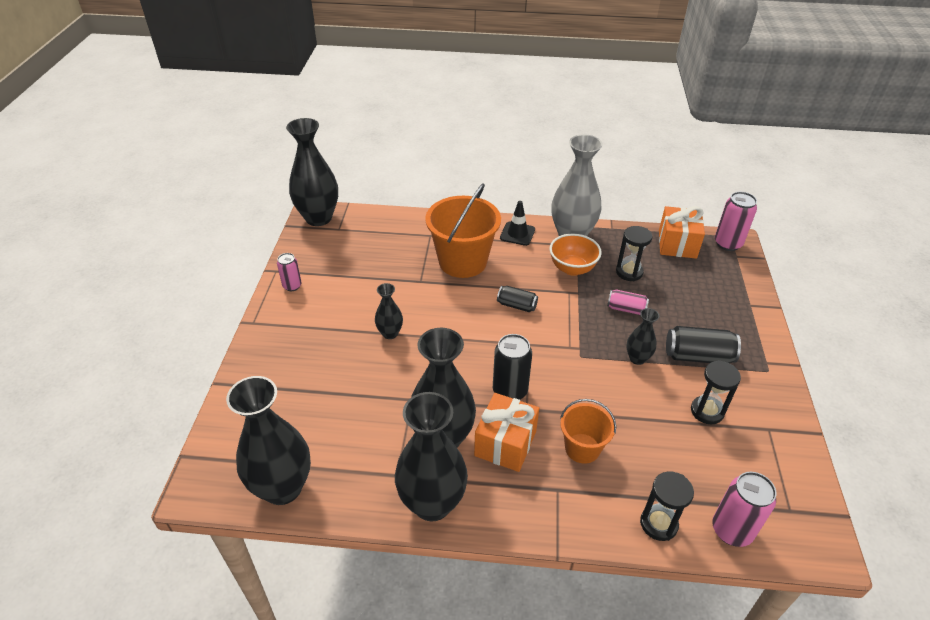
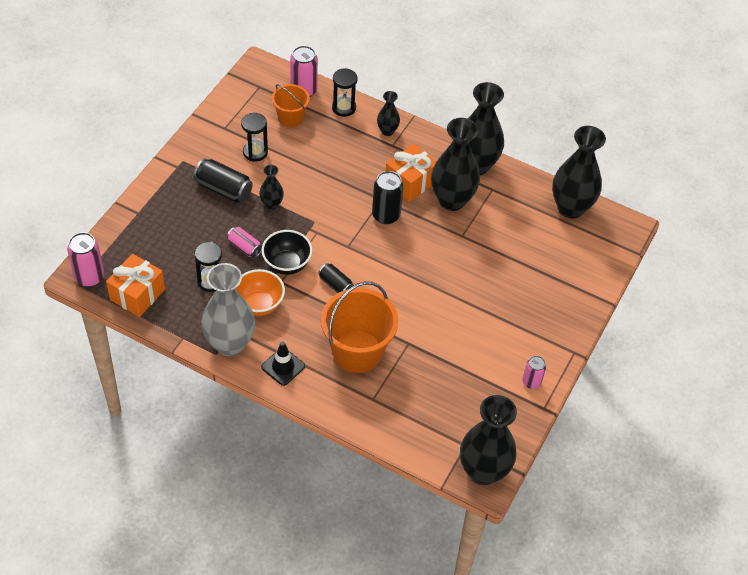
camera: 160 degrees left, 10 degrees up
(390, 333) = (458, 297): black vase -> black vase (387, 131)
(575, 308) = (287, 264): none -> black bowl
(582, 448) = (360, 161): orange bucket -> orange bucket (290, 117)

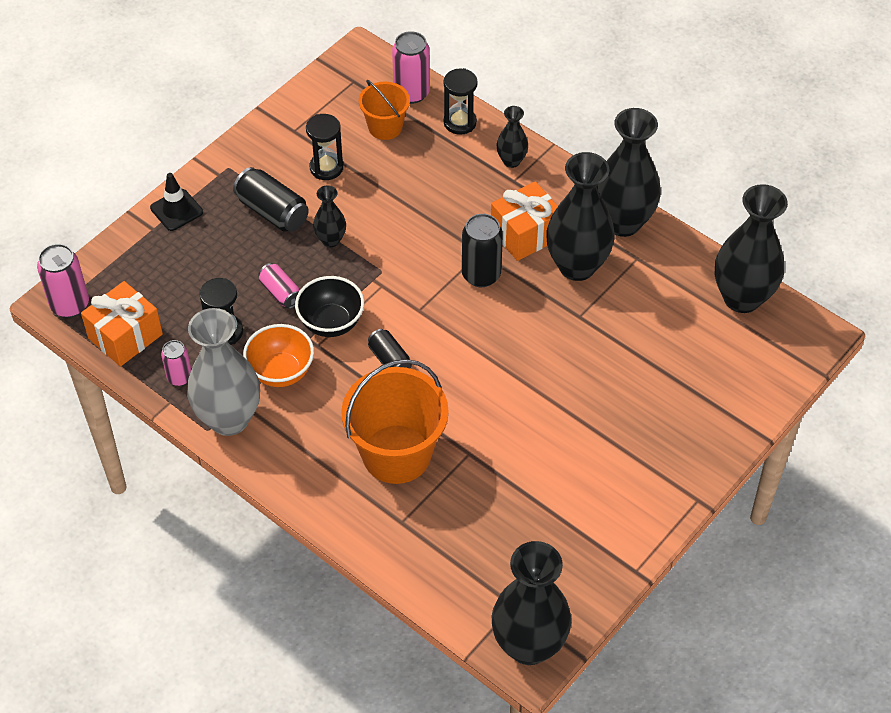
camera: 15 degrees right, 0 degrees up
(283, 366) = (291, 460): black traffic cone -> black traffic cone (176, 210)
(531, 382) = (627, 532): pink can -> pink can (179, 377)

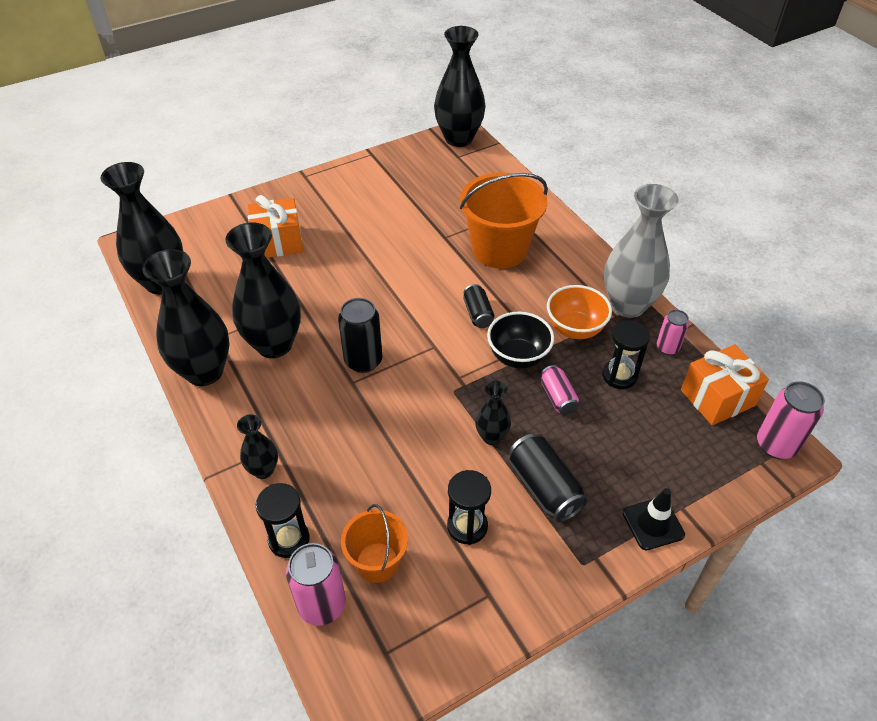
camera: 160 degrees left, 5 degrees down
(525, 234) = (300, 387): orange gift -> orange gift (278, 242)

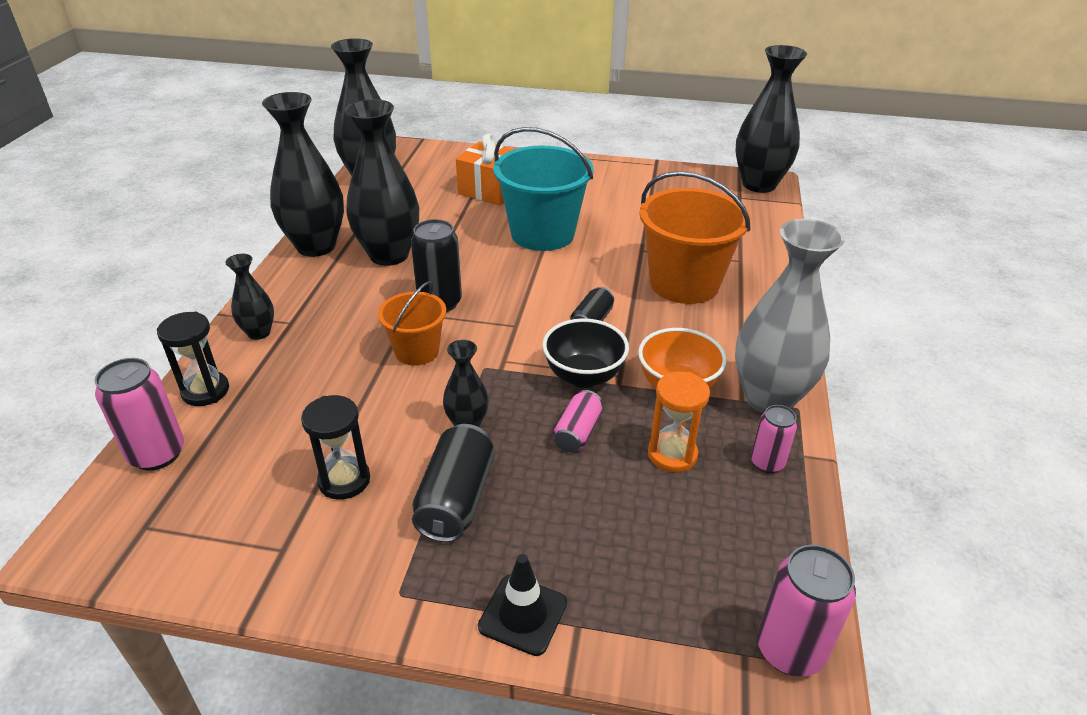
camera: 40 degrees right, 10 degrees down
(364, 261) = (542, 234): none -> turquoise bucket
(377, 562) = (238, 454): orange bucket -> orange bucket (417, 351)
(619, 376) = (672, 454): black hourglass -> orange hourglass
(717, 398) = (770, 548): orange gift -> none

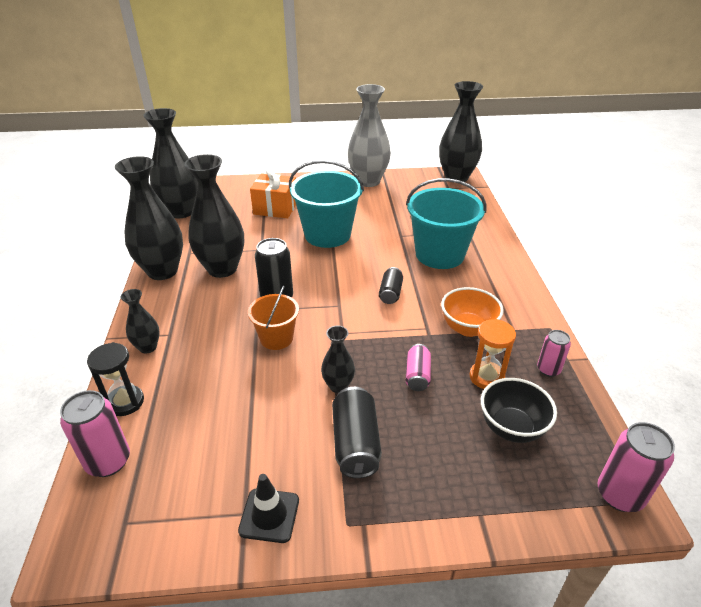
camera: 15 degrees left, 0 degrees up
(344, 480) = (267, 448): black hourglass -> none
(523, 615) = (440, 517): black traffic cone -> black traffic cone (269, 515)
(583, 376) = (403, 333): black bowl -> black bowl (511, 428)
(684, 283) = (439, 254): orange bucket -> turquoise bucket
(769, 398) = (529, 325): grey vase -> grey vase (368, 181)

